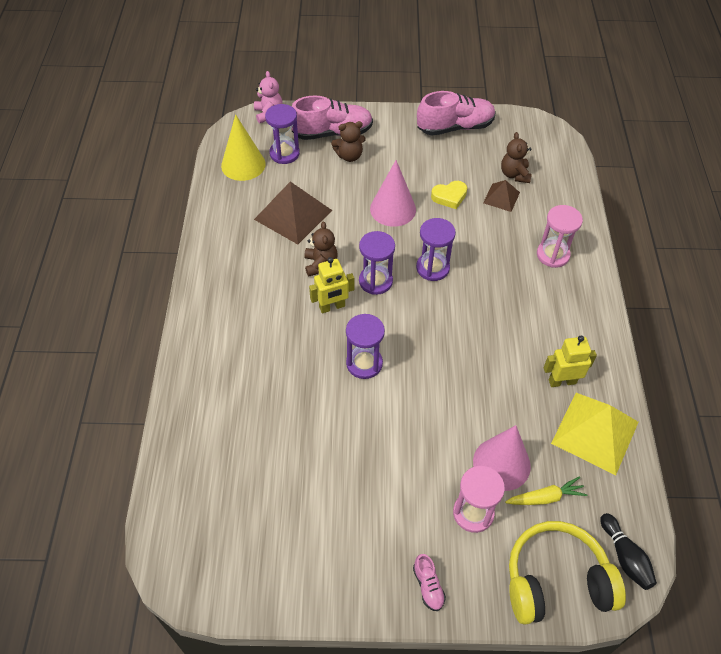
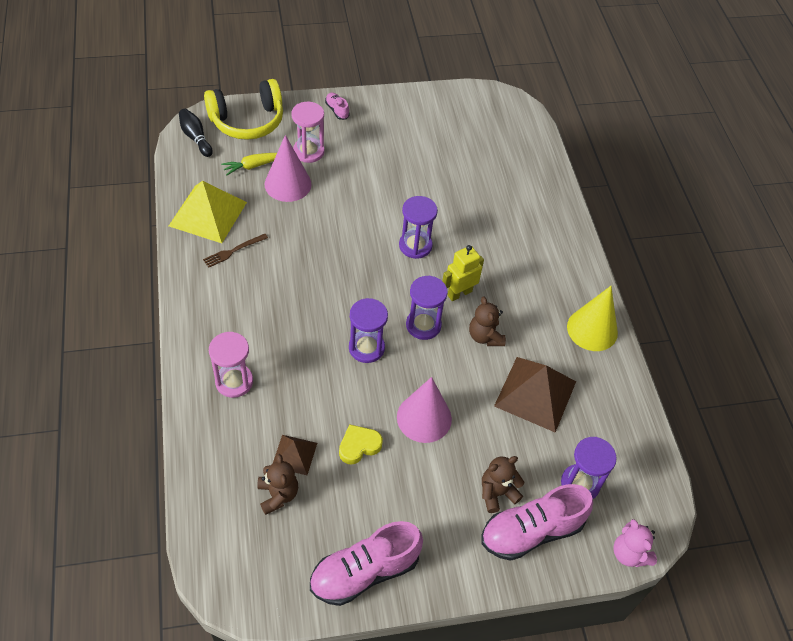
camera: 165 degrees right, 0 degrees up
(243, 164) = (622, 457): yellow cone -> yellow cone (592, 329)
(562, 381) = (233, 251): yellow robot -> brown fork

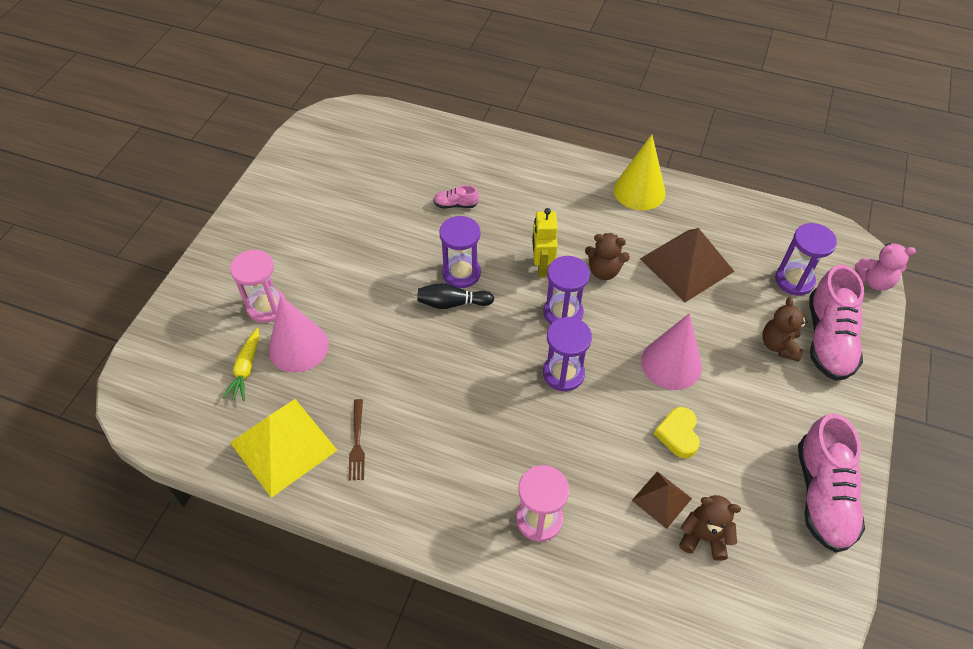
camera: 55 degrees left, 0 degrees up
(195, 138) = (154, 409): black bowling pin -> black bowling pin (452, 303)
(247, 120) = (172, 344): yellow headphones -> none
(337, 110) = (228, 254): pink shoe -> pink shoe (456, 205)

